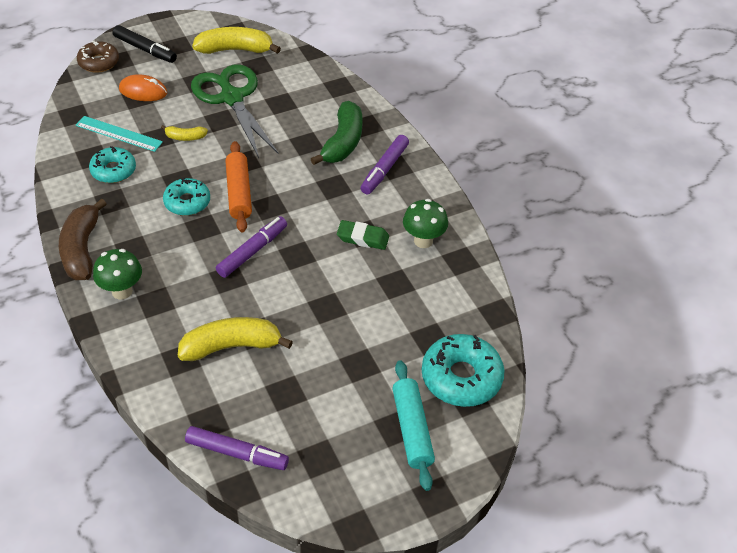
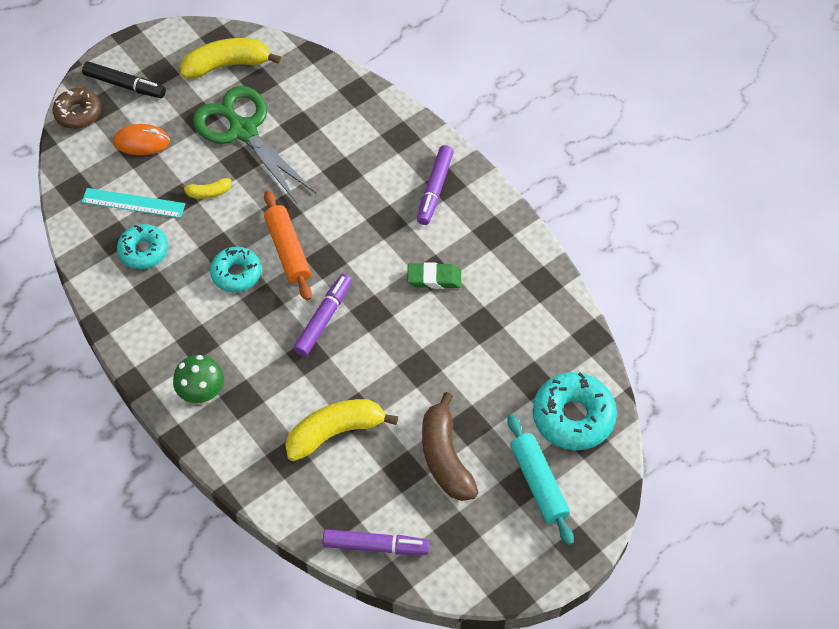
camera: 10 degrees left, 10 degrees up
(81, 250) = (143, 355): brown banana -> brown banana (445, 457)
(343, 142) = (381, 164): green banana -> none
(423, 241) = (497, 268): green mushroom -> none

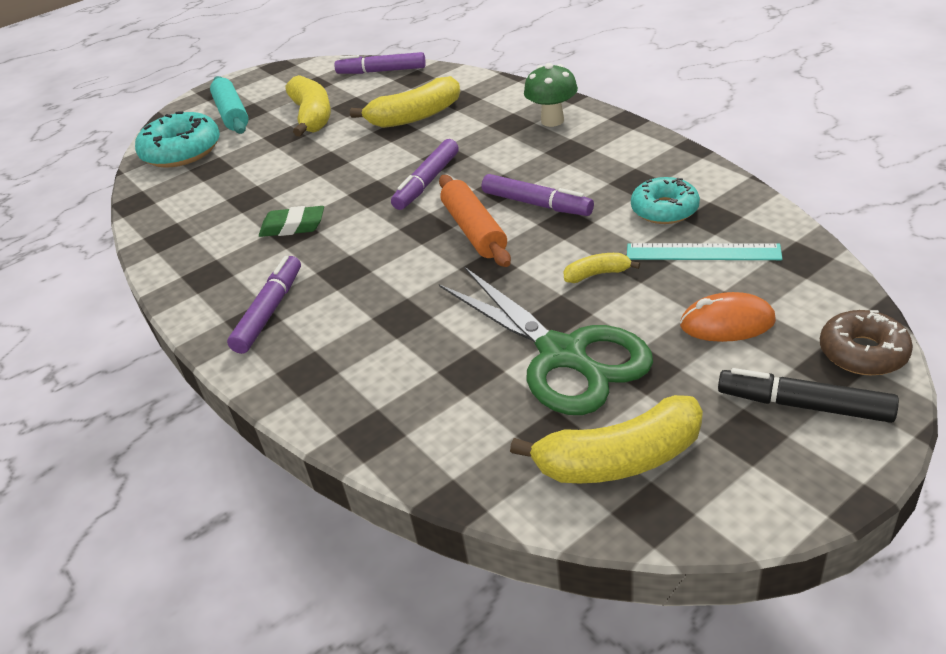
camera: 175 degrees left, 20 degrees down
(236, 273) = (537, 204): turquoise donut -> purple marker
(445, 457) = (312, 116): brown banana -> yellow banana

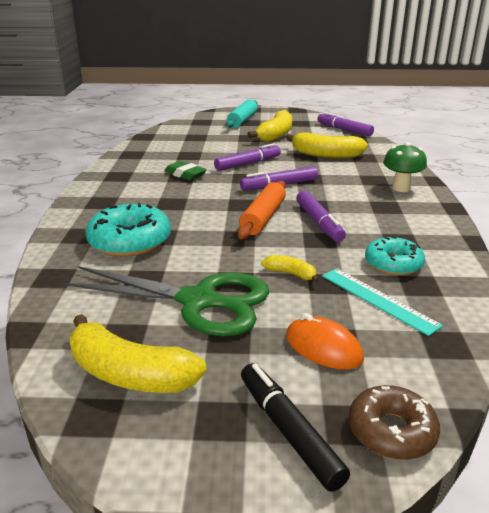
camera: 35 degrees right, 10 degrees down
(182, 151) = (196, 126): turquoise donut -> turquoise donut (130, 241)
(269, 311) = (113, 202): purple marker -> purple marker (248, 164)
(563, 355) = (199, 301): green scissors -> green scissors turned 75 degrees counterclockwise

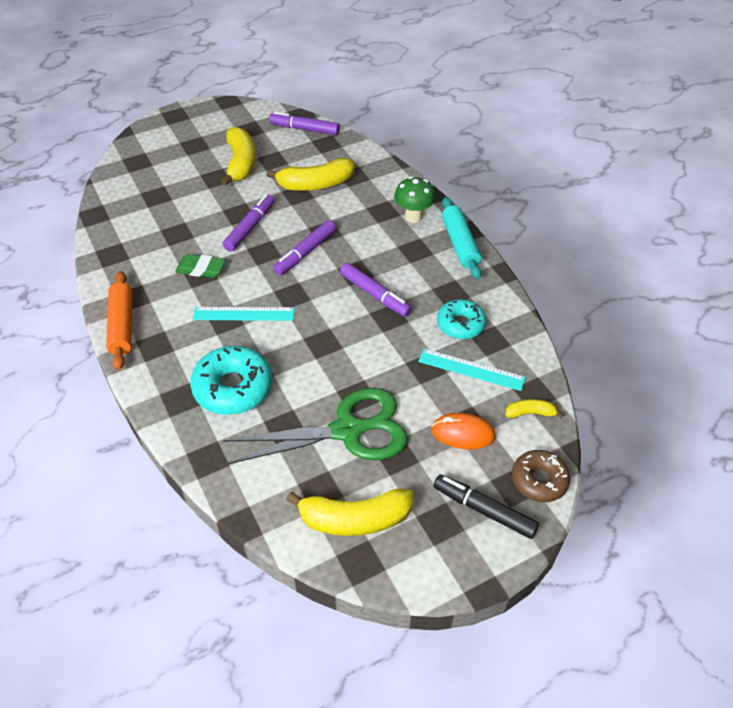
camera: 30 degrees left, 20 degrees up
(190, 204) = (244, 314): none -> turquoise ruler
(242, 120) = (183, 144): turquoise rolling pin -> turquoise rolling pin (459, 244)
(263, 217) = (324, 307): orange rolling pin -> orange rolling pin (122, 325)
(290, 274) = (394, 369): yellow banana -> yellow banana (530, 413)

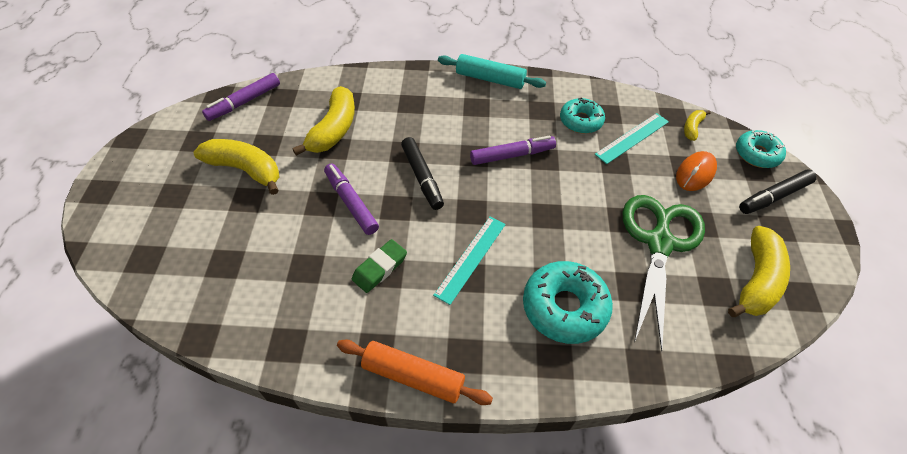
camera: 60 degrees left, 5 degrees up
(305, 253) = (422, 177): purple marker -> black marker
(413, 217) = (435, 89): green mushroom -> none
(539, 480) = (757, 154): brown donut -> turquoise donut

